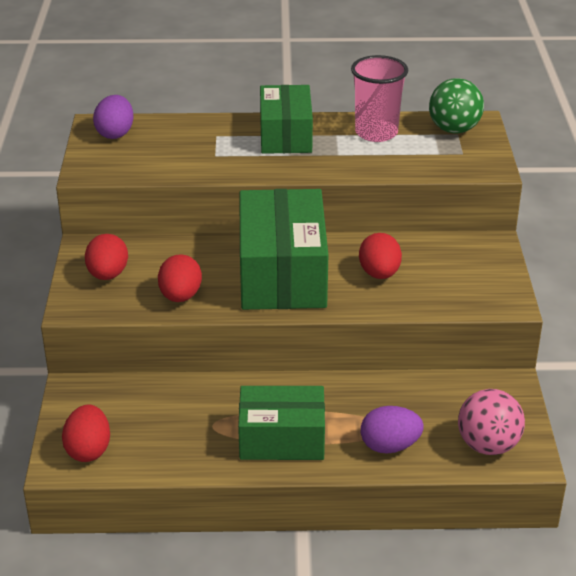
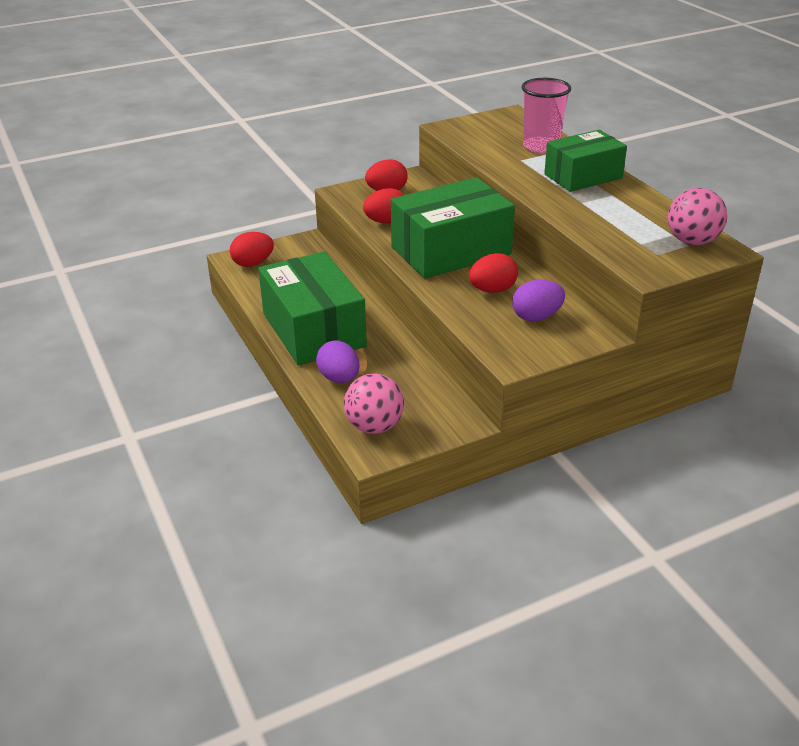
camera: 65 degrees right, 0 degrees up
(115, 133) = (506, 121): purple egg -> purple egg (536, 317)
(282, 439) = (313, 330): green box -> green box, size x1.53
(376, 133) = (637, 209): pink cup -> pink cup (541, 146)
(454, 130) = (692, 241): green ball -> pink ball

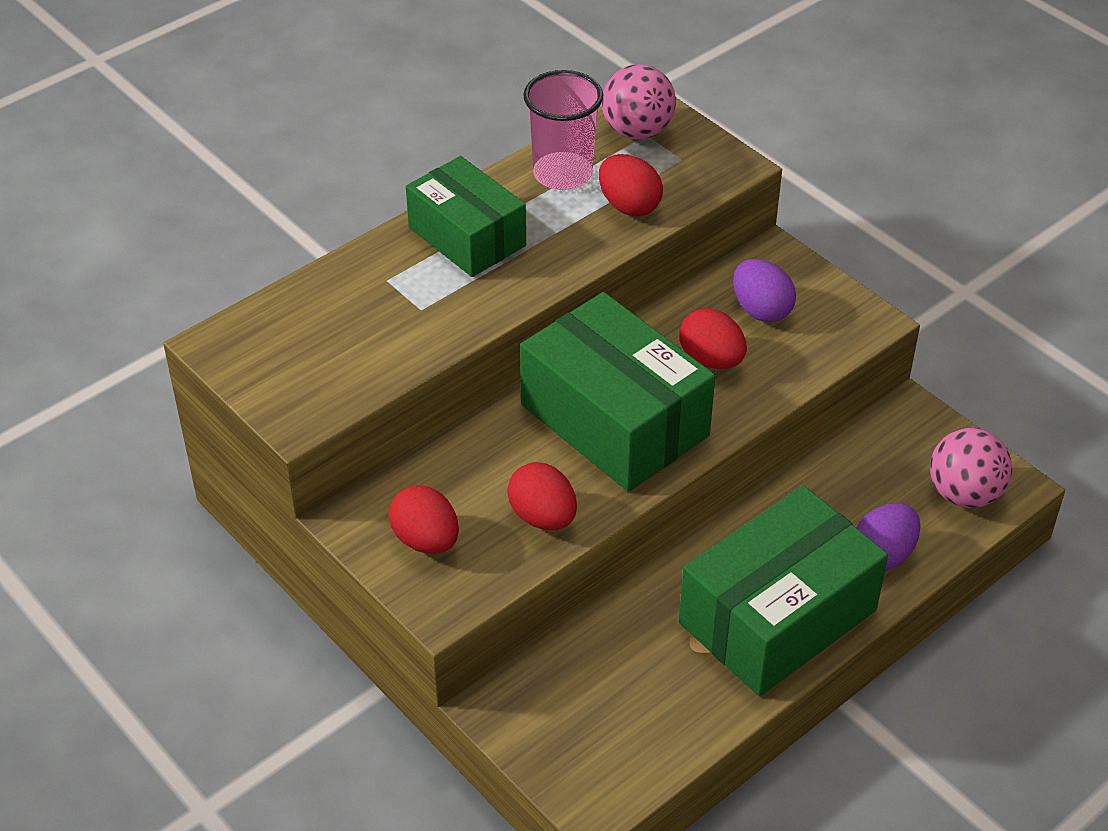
camera: 105 degrees left, 10 degrees up
(253, 263) = (603, 767): red egg -> red egg (629, 206)
(541, 146) = (363, 290): pink cup -> pink cup (562, 174)

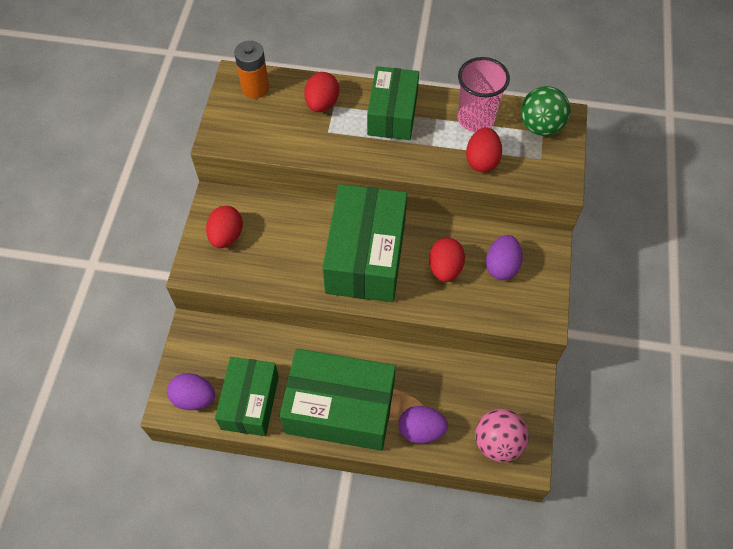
camera: 50 degrees right, 15 degrees up
(261, 335) = (255, 88): none -> orange battery
(543, 517) = (279, 270): red egg -> red egg (322, 103)
(609, 768) = (194, 398): none -> purple egg
(637, 131) = (540, 126): pink ball -> green ball
(676, 707) = (250, 402): none -> green box

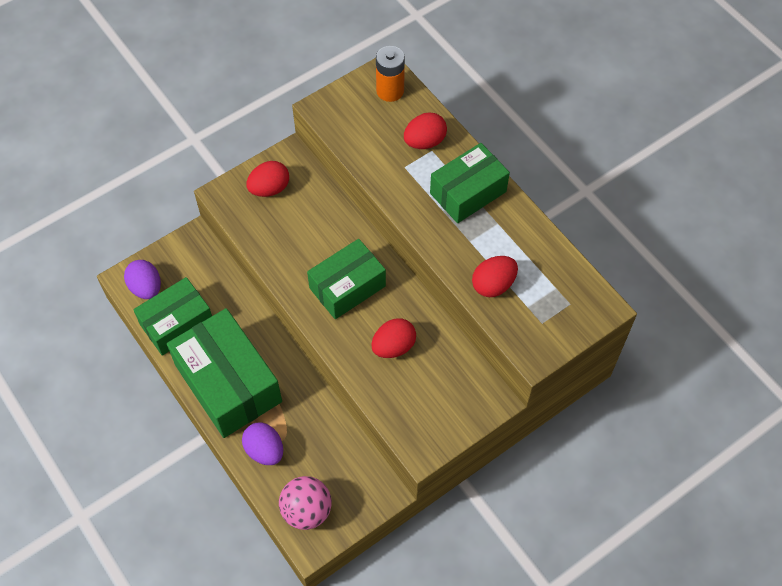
camera: 45 degrees right, 0 degrees up
(366, 256) = (347, 287): green box -> green box, size x0.66
(475, 119) = (528, 249): pink cup -> none
(501, 266) = (437, 383): purple egg -> none
(540, 126) = (573, 298): green ball -> none

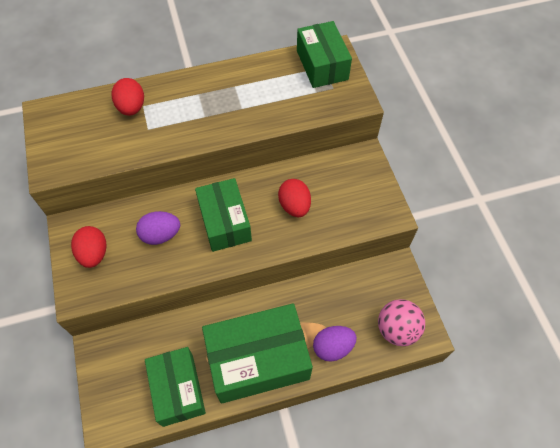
camera: 70 degrees left, 0 degrees up
(146, 288) = (125, 409): purple egg -> purple egg (161, 235)
(390, 91) = (65, 115): orange battery -> none
(468, 192) = (196, 95): green box -> green box (322, 65)
(493, 285) = (288, 106): red egg -> none

